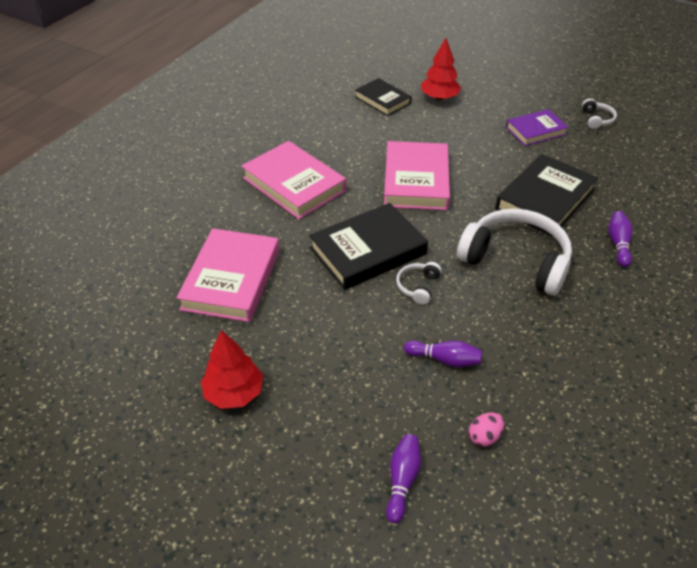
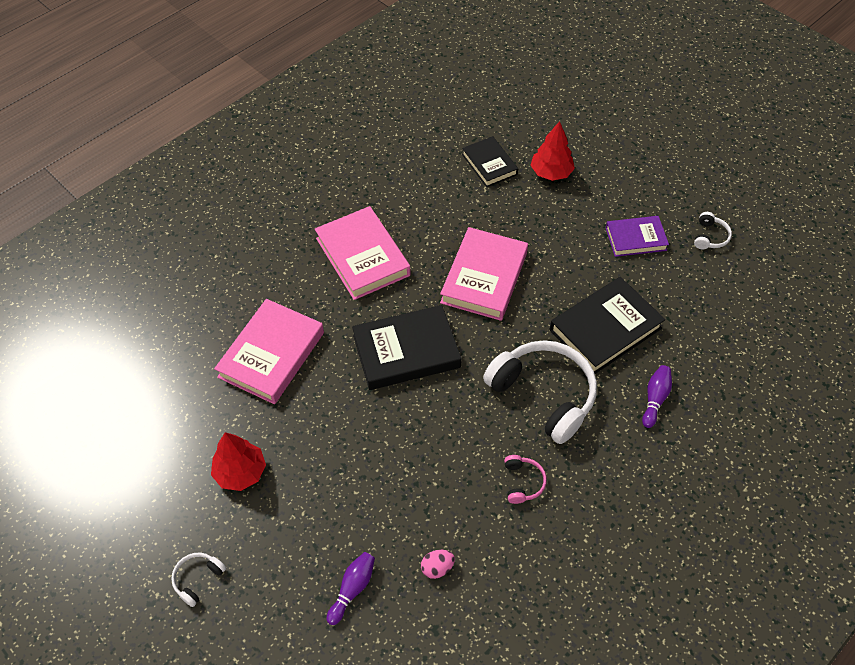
camera: 15 degrees right, 10 degrees up
(418, 286) = (438, 402): white headphones -> white headphones (198, 579)
(444, 359) = (433, 484): purple bowling pin -> none
(532, 338) = (522, 482): none -> pink headphones

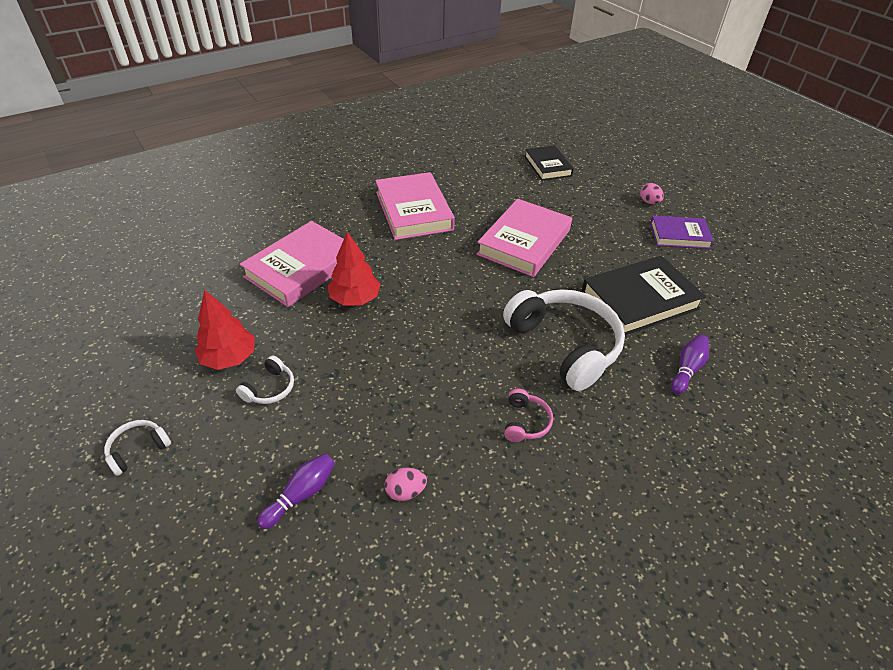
camera: 10 degrees right, 10 degrees down
(406, 351) = (432, 286): black book -> none
(551, 173) = (603, 179): red tree -> red tree (355, 299)
(601, 198) = (649, 202): none -> pink egg
(710, 237) = (755, 245): white headphones -> white headphones (270, 388)

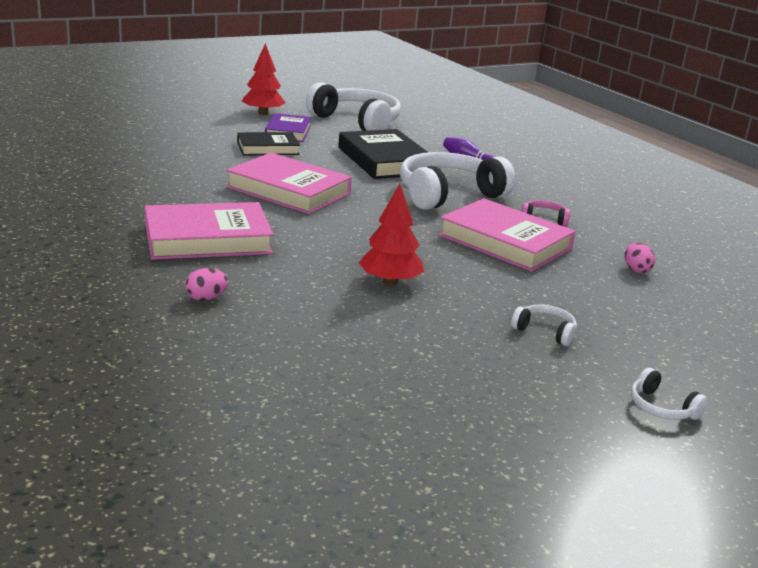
camera: 90 degrees left, 20 degrees down
(229, 358) = (505, 358): red tree -> red tree (263, 113)
(301, 494) = (664, 314): purple bowling pin -> none
(302, 268) = (328, 314): pink book -> pink book (505, 242)
(547, 166) = (130, 160): black book -> black book (268, 148)
(649, 202) = (227, 132): pink egg -> pink egg (206, 298)
(755, 281) = (357, 122): none -> white headphones

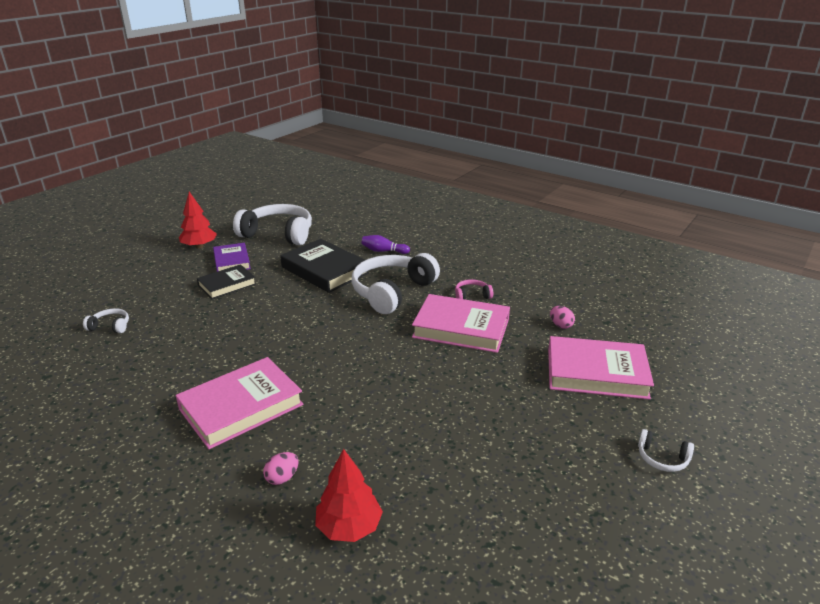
camera: 20 degrees left, 5 degrees up
(288, 190) = (272, 327): pink book -> pink book (596, 373)
(390, 282) = (409, 402): red tree -> red tree (349, 527)
(545, 331) = (544, 412): white headphones -> white headphones (110, 326)

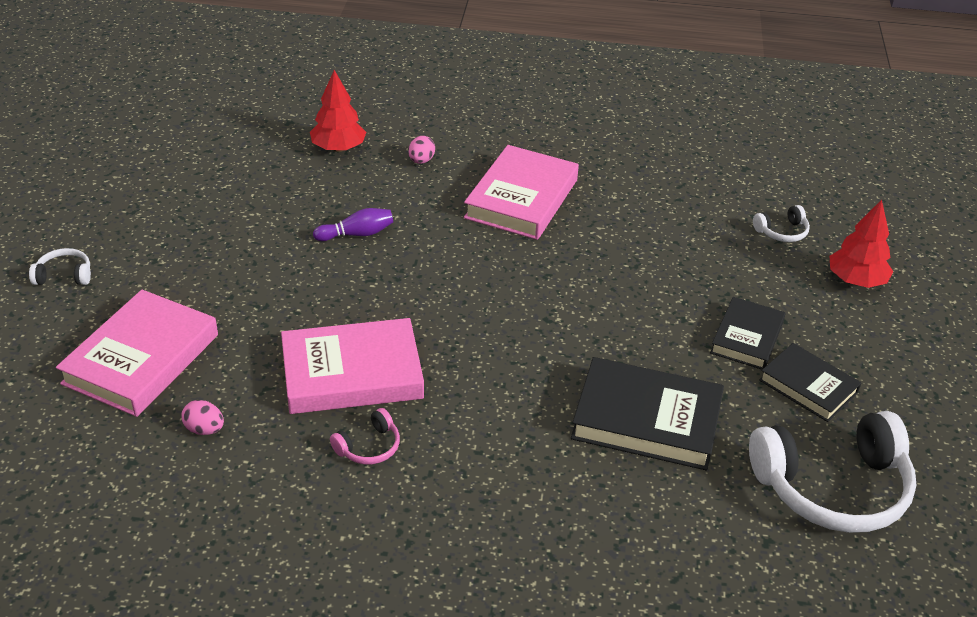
camera: 150 degrees right, 10 degrees up
(199, 246) = (906, 401): red tree -> red tree (856, 281)
(232, 261) = (808, 386): purple book -> black book
(383, 251) = (598, 511): purple bowling pin -> purple bowling pin (357, 234)
(392, 292) = (499, 410): white headphones -> none
(596, 373) = (141, 359): pink book -> pink book turned 45 degrees counterclockwise

